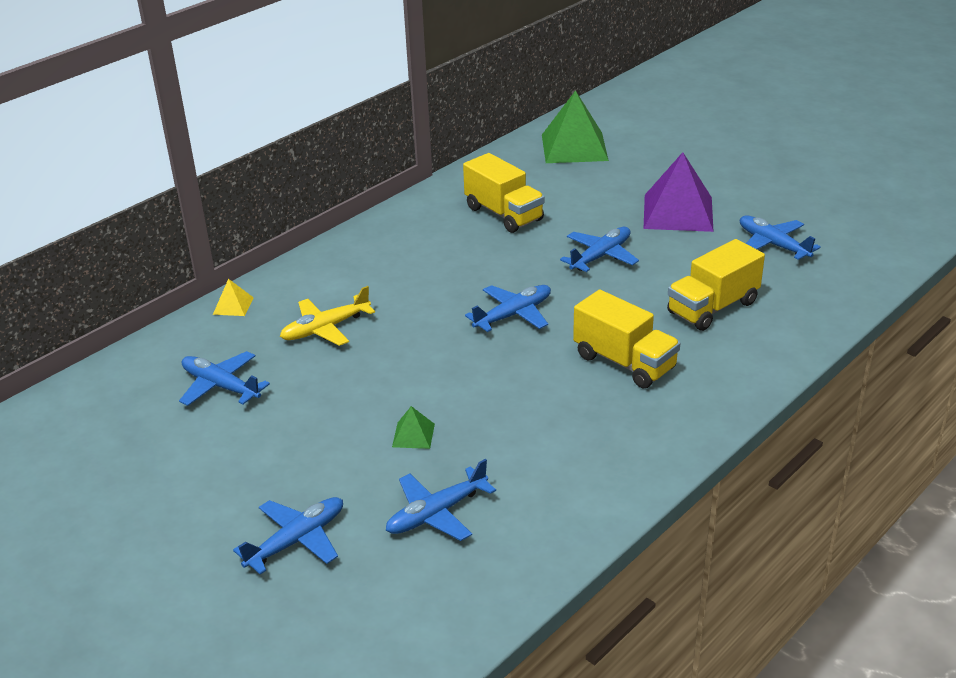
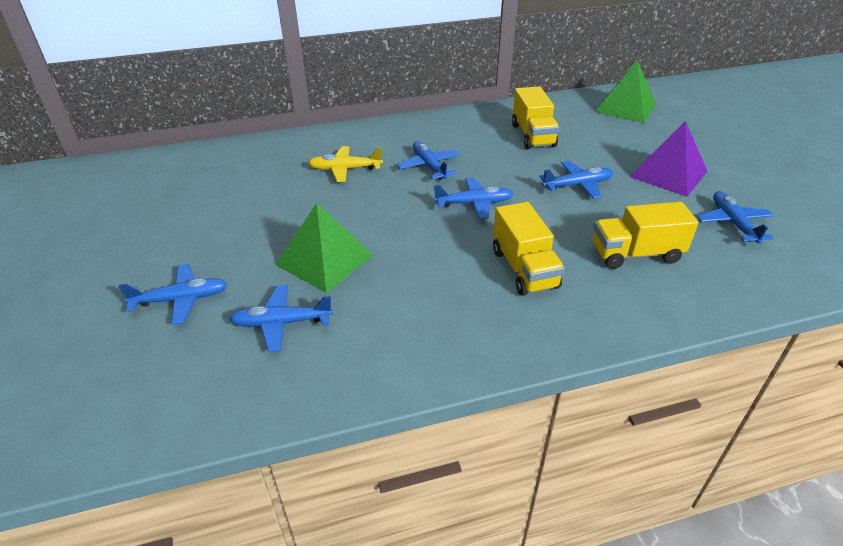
camera: 30 degrees right, 5 degrees up
(221, 386) = (250, 182): blue plane -> blue plane (429, 166)
(233, 306) = (308, 137): yellow pyramid -> none
(413, 435) = (325, 260): green pyramid -> green pyramid, size x2.27

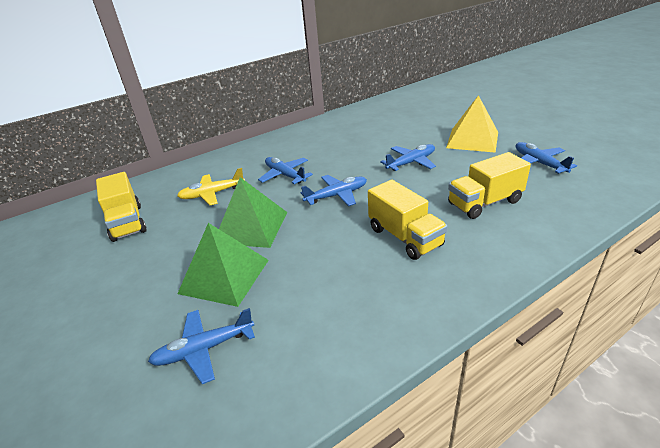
camera: 15 degrees left, 5 degrees down
(180, 299) = (86, 356): blue plane -> none
(533, 135) = (357, 135): yellow truck -> yellow truck (127, 223)
(625, 107) = (415, 102): green pyramid -> green pyramid (251, 227)
(668, 174) = (472, 140): purple pyramid -> yellow pyramid

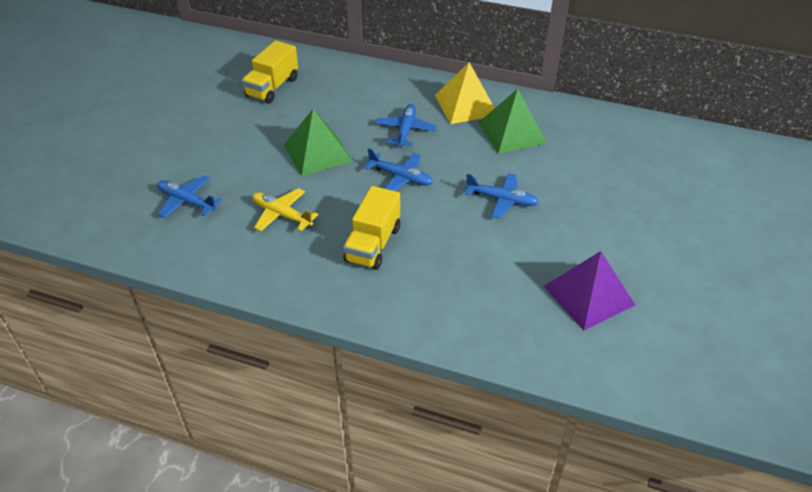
camera: 50 degrees right, 10 degrees up
(212, 194) = (343, 106): yellow plane -> yellow plane (282, 215)
(224, 276) = (254, 171): green pyramid -> green pyramid (512, 132)
(472, 140) = (597, 227): yellow pyramid -> yellow pyramid (466, 105)
(484, 202) = (469, 276): yellow truck -> none
(539, 163) = (588, 295): blue plane -> purple pyramid

